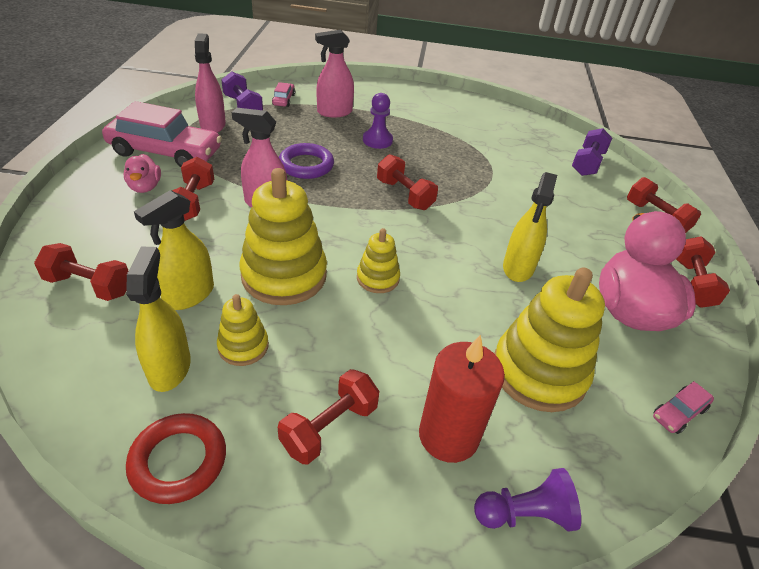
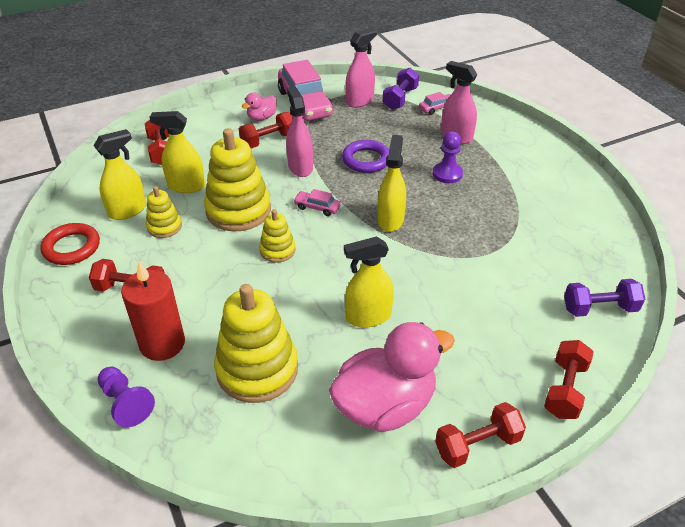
camera: 60 degrees right, 0 degrees up
(404, 195) = (390, 220): red dumbbell -> yellow spray bottle
(678, 412) = (284, 470): pink car -> pink car (317, 207)

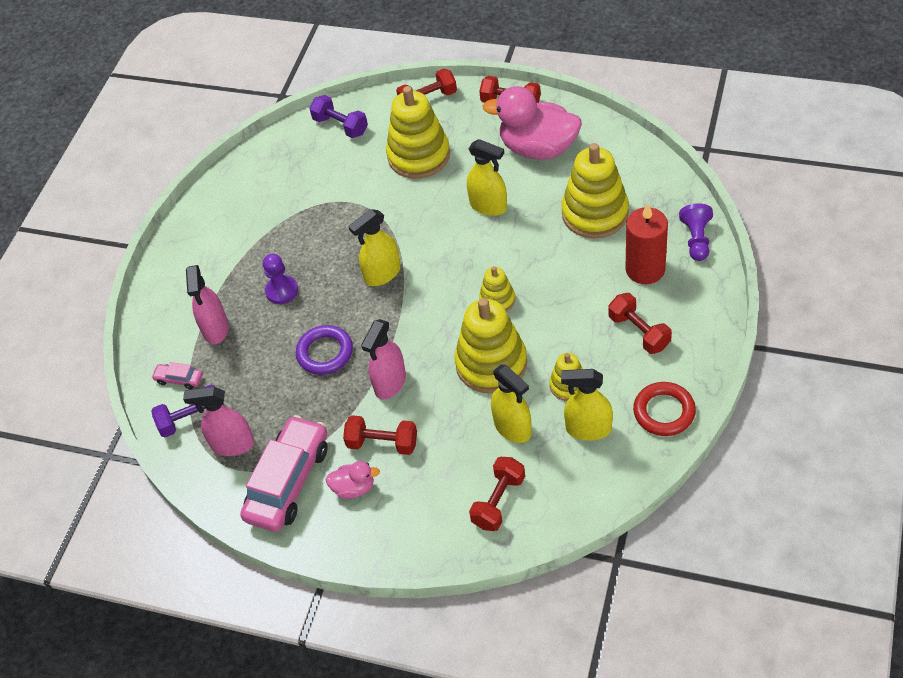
camera: 130 degrees left, 10 degrees up
(317, 207) = (424, 324): pink car -> none
(490, 324) = (419, 156): none -> yellow stacking toy

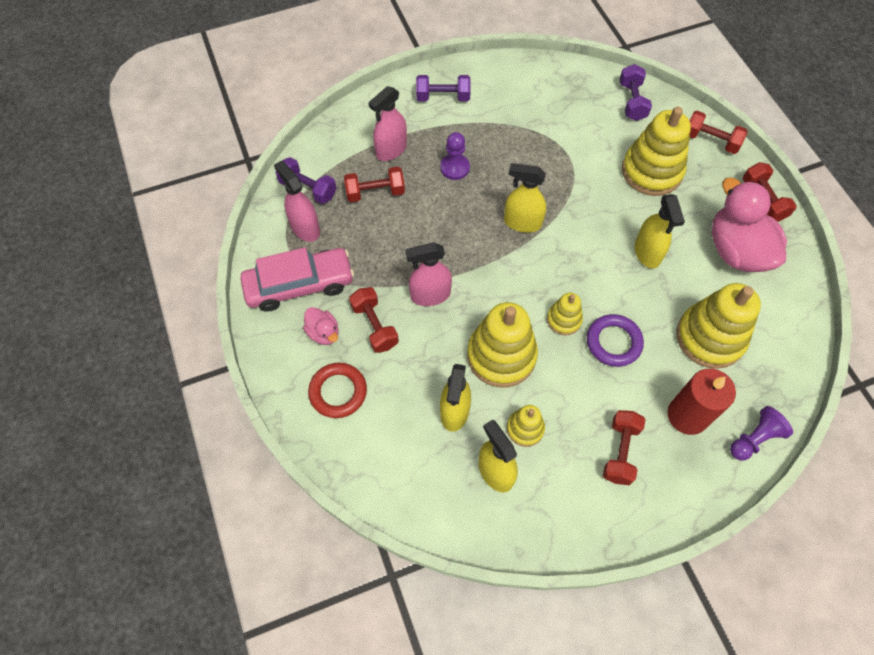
camera: 45 degrees right, 10 degrees up
(179, 379) = (334, 158): pink car -> none
(199, 256) = (443, 97): none -> purple dumbbell
(325, 353) = (423, 233): purple ring -> purple ring (613, 342)
(498, 501) = (381, 445): red dumbbell -> red dumbbell (375, 192)
(664, 412) = (557, 524): red ring -> red ring (338, 392)

